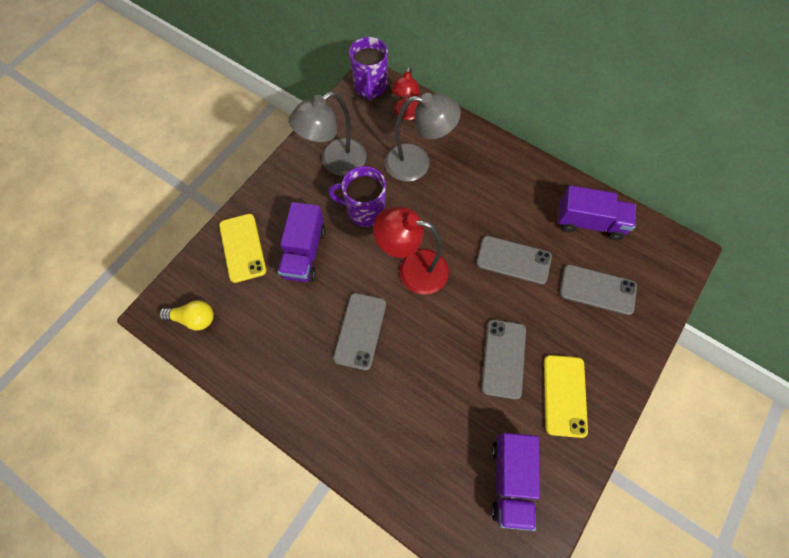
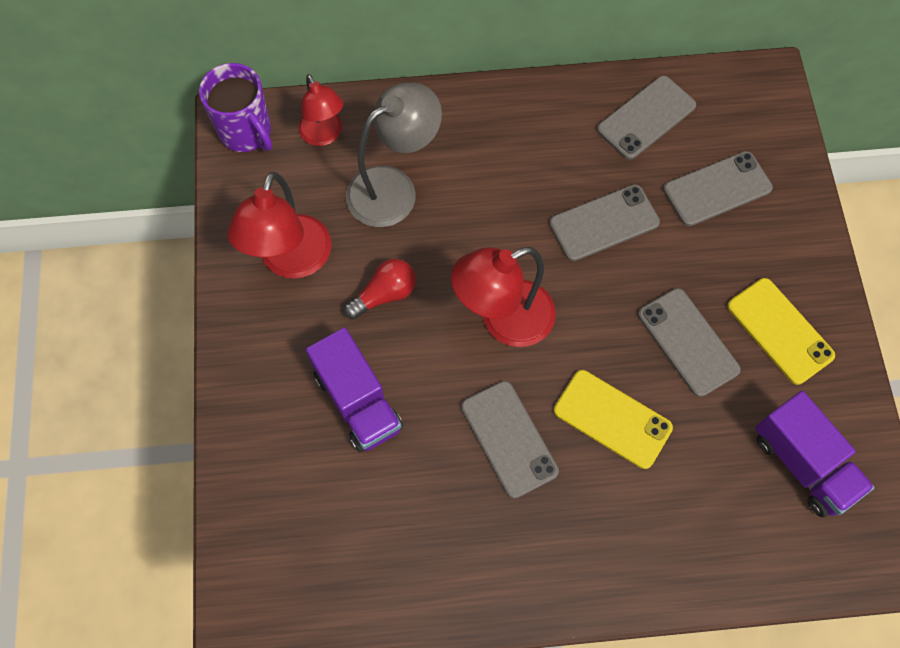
camera: 40 degrees left, 0 degrees up
(193, 318) = (296, 590): yellow light bulb -> none
(242, 247) = (274, 456): yellow phone -> yellow phone (612, 419)
(335, 162) = (291, 261): grey lamp -> red lamp
(365, 211) = (384, 294): purple mug -> red light bulb
(589, 222) = (646, 118): purple truck -> grey phone

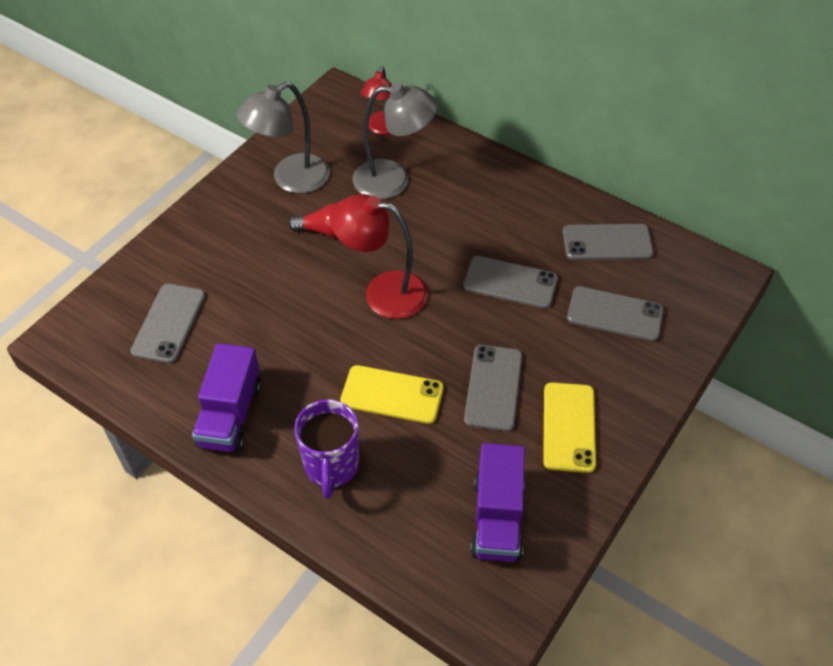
camera: 40 degrees right, 15 degrees down
(246, 132) = (338, 101): purple mug -> purple mug (331, 467)
(291, 261) = (291, 179): red lamp -> grey lamp
(357, 401) = (247, 275): purple truck -> purple truck (230, 415)
(509, 438) = (314, 358): grey phone -> grey phone (169, 323)
(612, 419) = (392, 394): yellow phone -> yellow phone turned 60 degrees counterclockwise

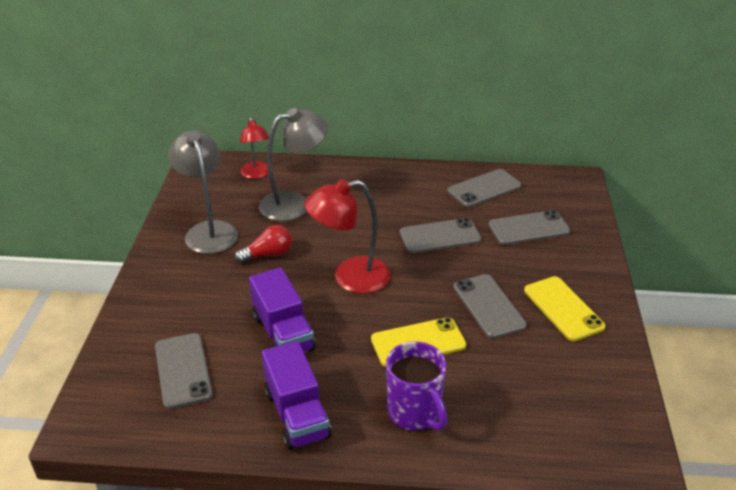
camera: 30 degrees left, 15 degrees down
(291, 179) = (208, 231): grey lamp -> grey lamp turned 135 degrees clockwise
(497, 518) = (569, 389): purple truck -> purple truck (283, 333)

